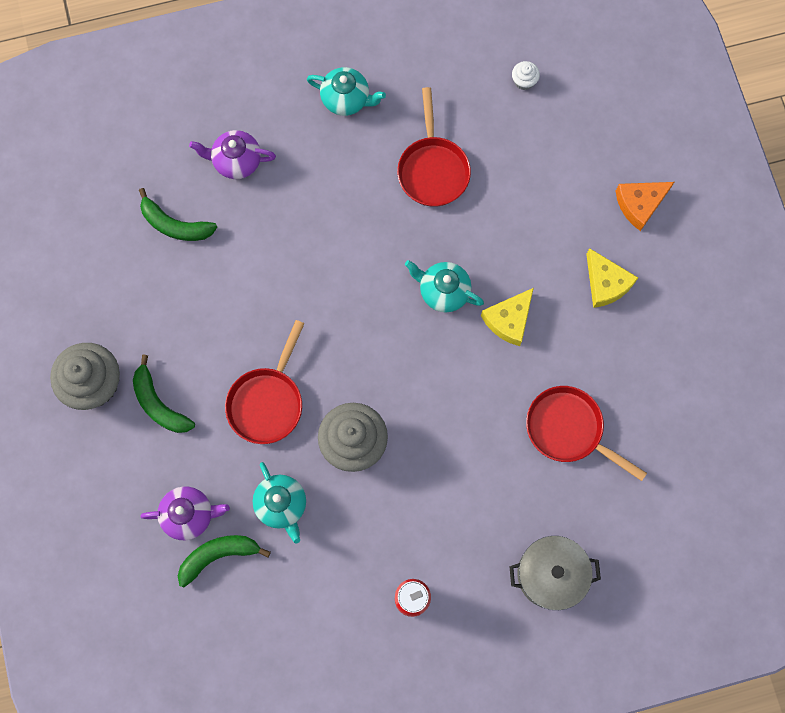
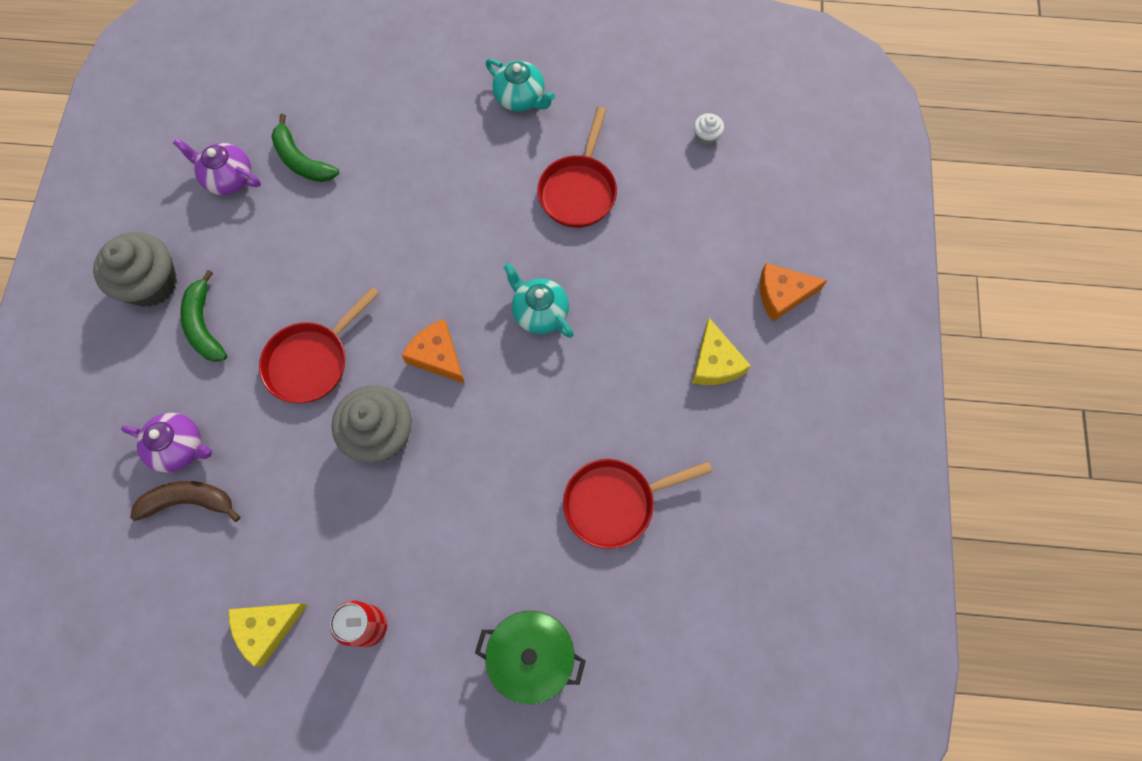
camera: 20 degrees right, 5 degrees down
(218, 556) = (188, 501): green banana -> brown banana
(236, 161) = (388, 121): purple teapot -> purple teapot (228, 178)
(281, 504) = (278, 472): turquoise teapot -> none
(372, 359) = (437, 355): none -> orange cheese
(509, 320) = (596, 365): yellow cheese -> yellow cheese (266, 628)
(550, 574) = (531, 657): grey pot -> green pot
(568, 429) = (615, 503): red pan -> red pan turned 75 degrees counterclockwise

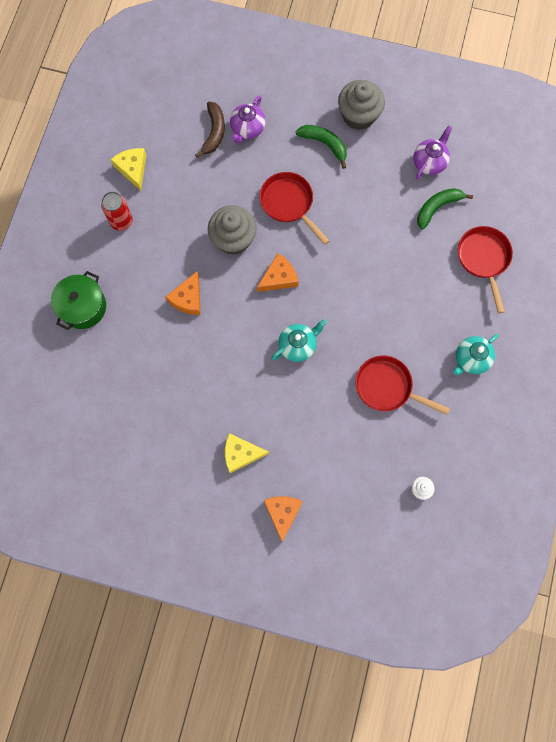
camera: 100 degrees right, 5 degrees up
(204, 325) = (324, 144): green banana -> green banana turned 45 degrees clockwise
(491, 485) = (188, 299): none -> orange cheese
(615, 503) = (161, 370): red pan -> red pan (483, 259)

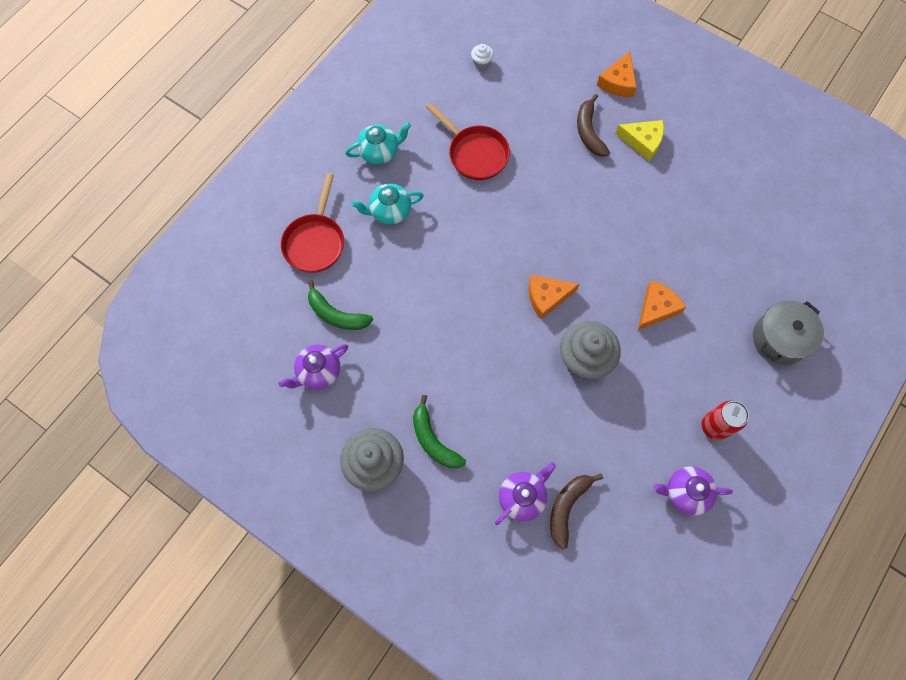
camera: 160 degrees left, 5 degrees down
(83, 307) = (779, 339): green pot -> grey pot
(133, 169) = (685, 492): yellow cheese -> purple teapot
(289, 203) = (505, 379): red pan -> none
(293, 446) = (589, 132): none -> brown banana
(298, 345) = (551, 221): turquoise teapot -> turquoise teapot (390, 211)
(437, 208) = (336, 314): green banana -> green banana turned 45 degrees clockwise

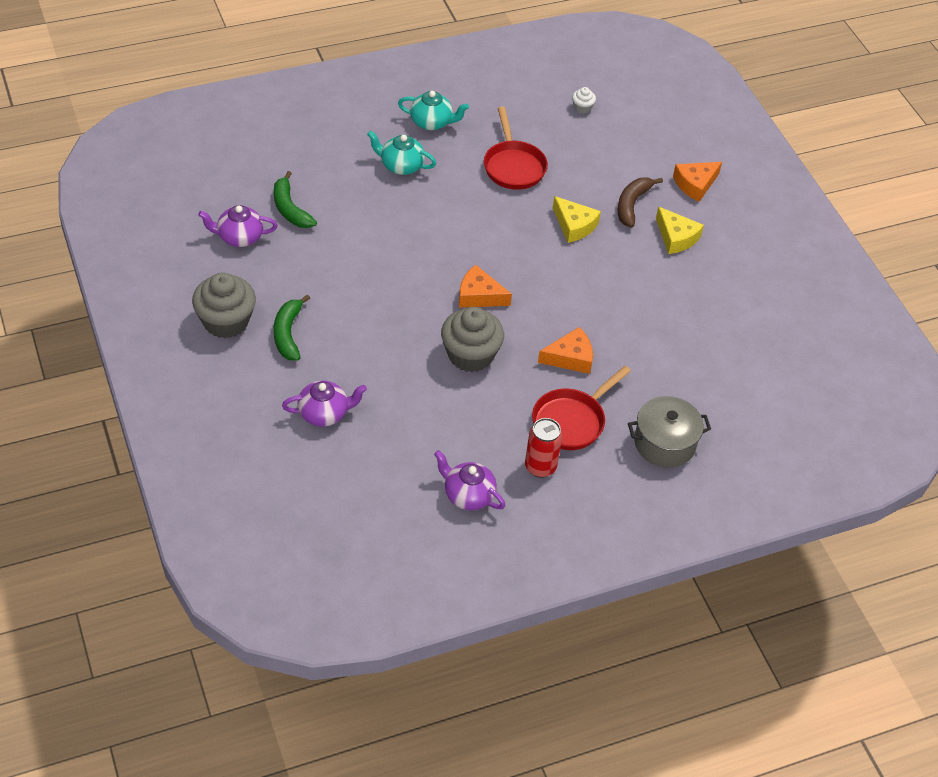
camera: 30 degrees right, 20 degrees down
(315, 242) = (319, 153): red pan -> red pan (571, 421)
(563, 180) = (574, 225): none -> yellow cheese
(567, 507) = (355, 443): brown banana -> none

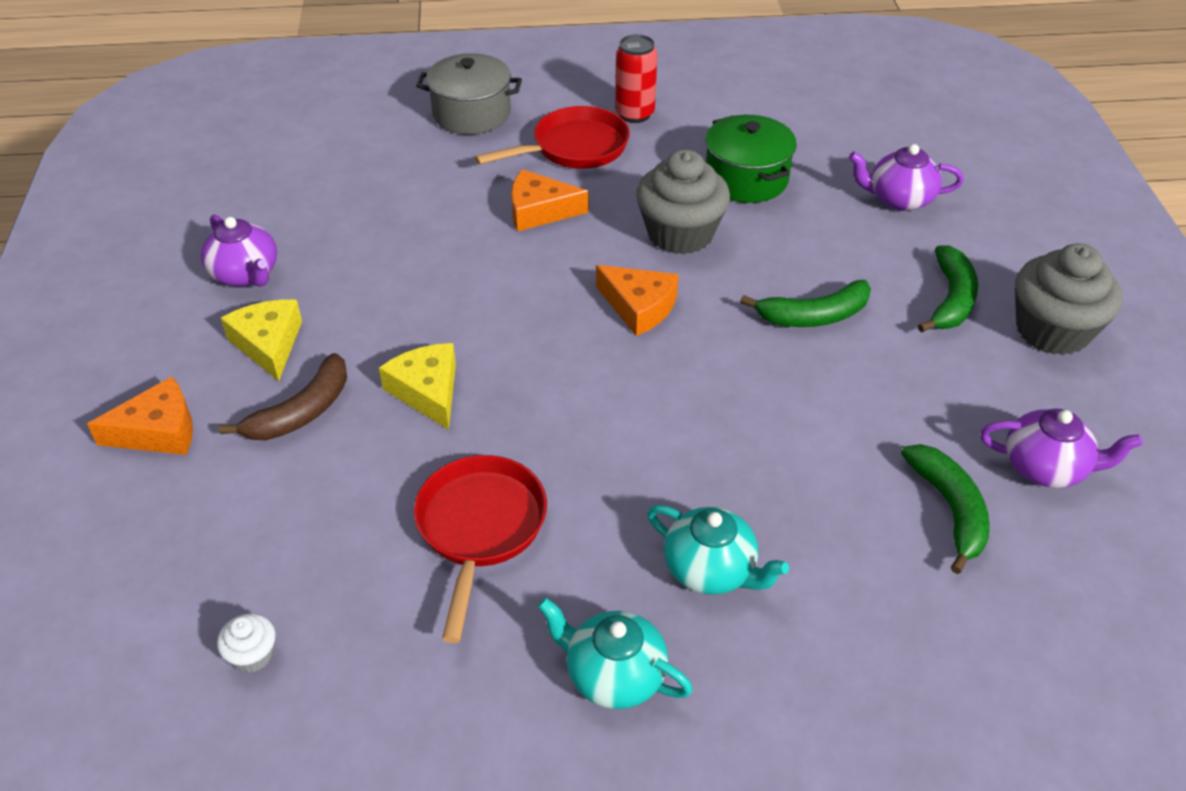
camera: 160 degrees left, 5 degrees down
(372, 307) = (814, 316): none -> green banana
(437, 413) = (746, 179): none -> green pot
(468, 495) = (730, 103): purple teapot -> purple teapot (246, 274)

